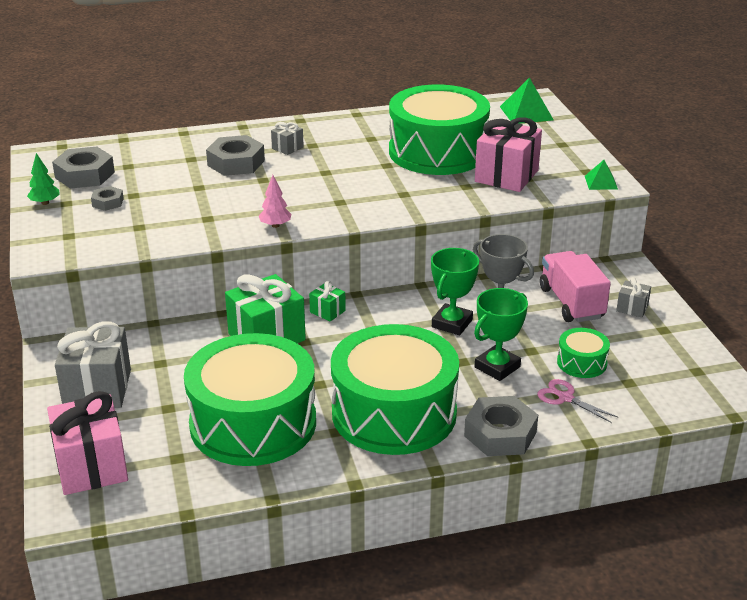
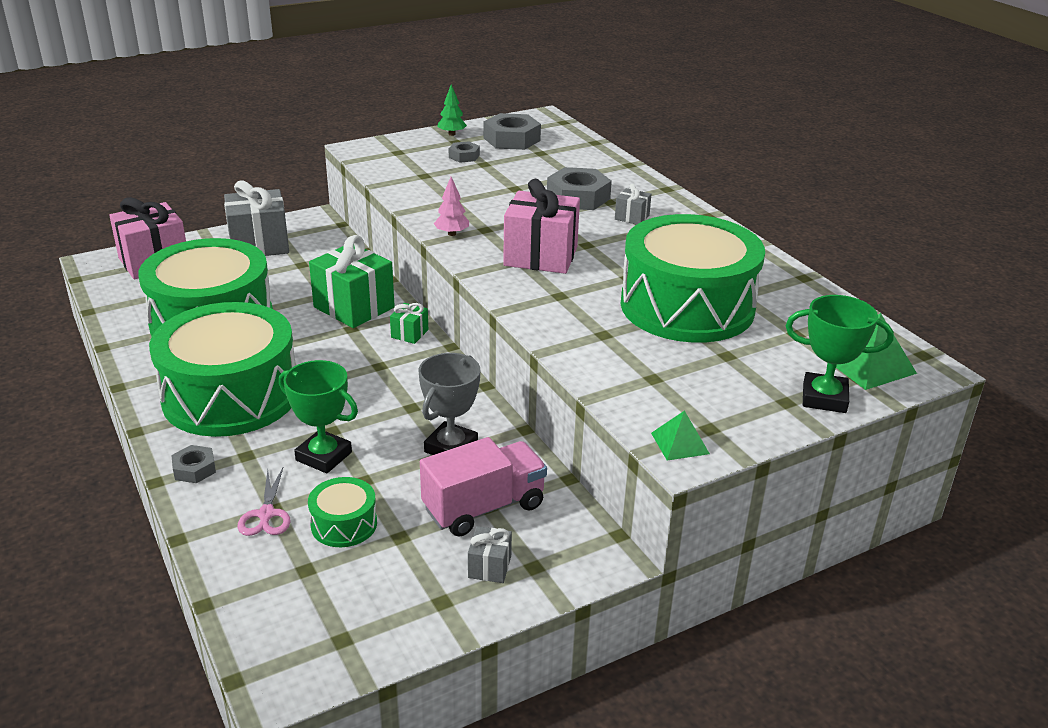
camera: 75 degrees right, 0 degrees up
(452, 323) = (408, 415): green trophy -> green trophy (824, 398)
(500, 434) = (194, 469): grey nut -> grey nut, size x0.54
(506, 176) = (650, 361): pink gift -> pink gift (540, 256)
(565, 398) = (266, 514): pink scissors -> pink scissors turned 150 degrees clockwise

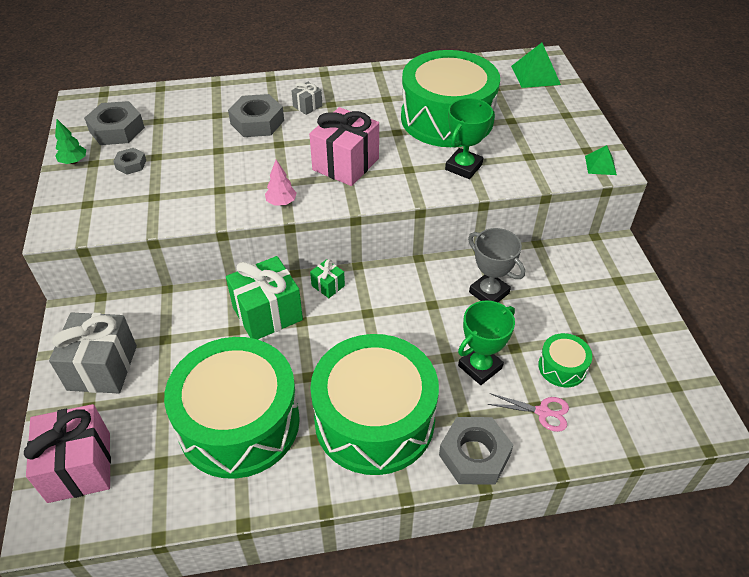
camera: 70 degrees left, 15 degrees up
(194, 469) = (474, 455): grey nut -> grey nut, size x1.86
(484, 507) = (558, 290): pink truck -> none
(489, 567) = (616, 300): grey gift -> none
(824, 398) = (566, 100): green trophy -> green trophy (463, 167)

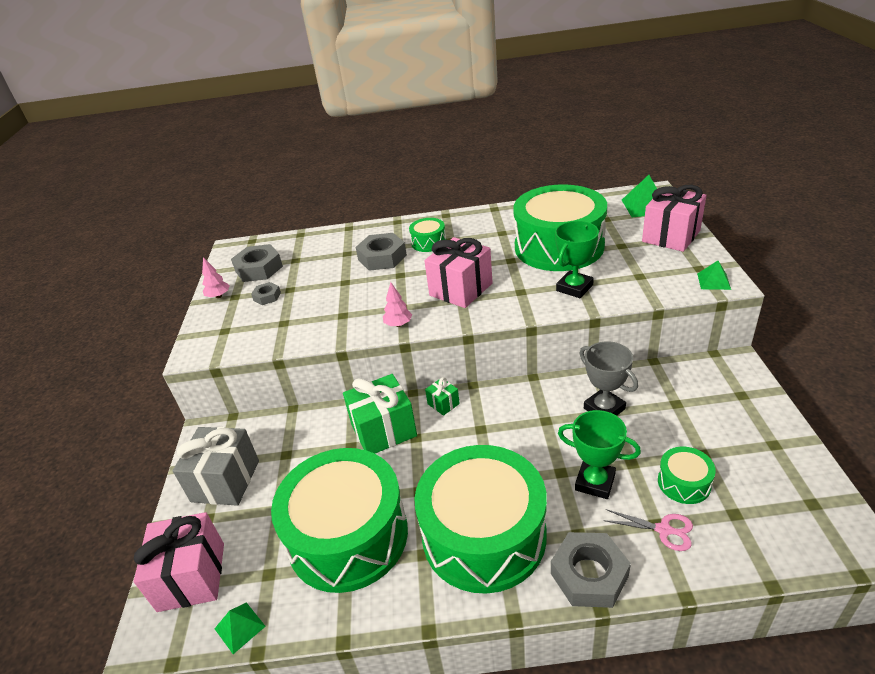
camera: 10 degrees right, 10 degrees down
(74, 162) = (218, 296): green tree -> pink tree
(137, 514) = (239, 627): none -> green pyramid
(307, 106) = (428, 242): grey gift -> green drum
(480, 367) = (595, 482): green trophy -> green trophy turned 60 degrees clockwise
(560, 112) = (671, 236): none -> pink gift

